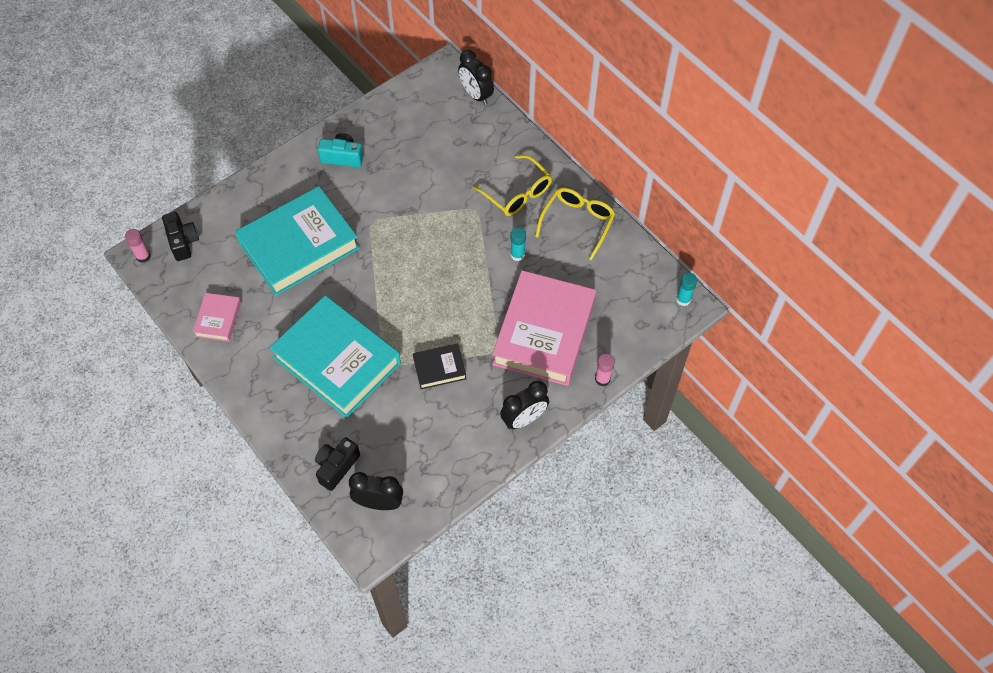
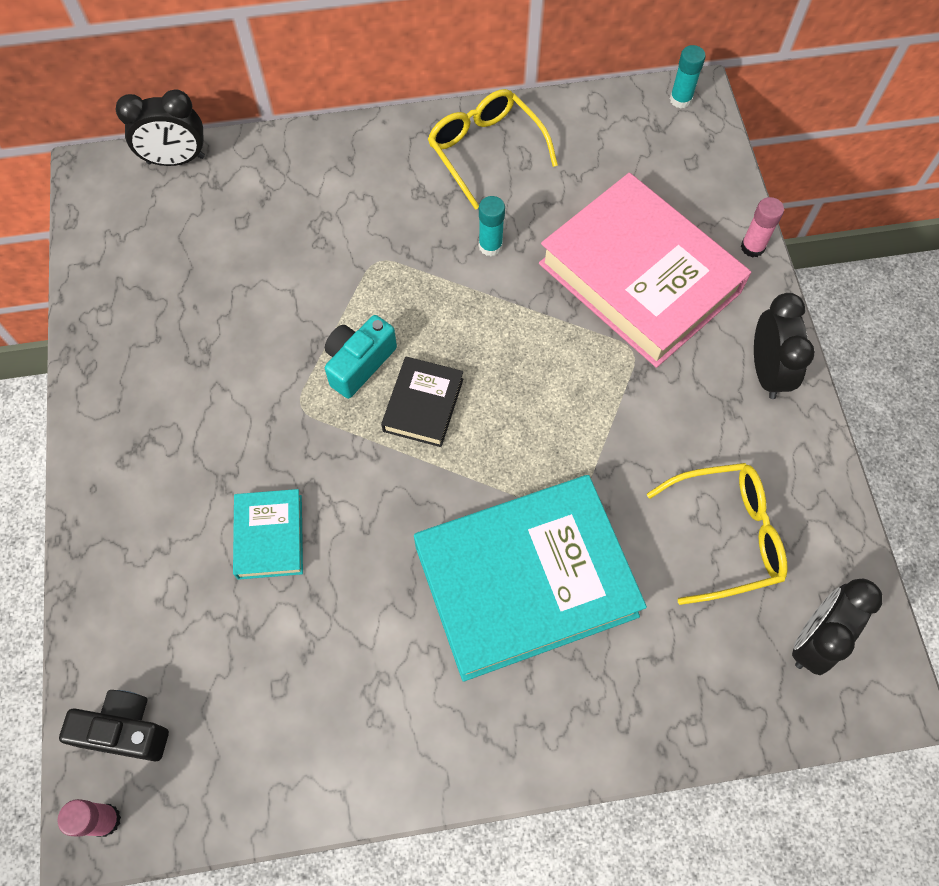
camera: 60 degrees left, 5 degrees up
(218, 319) = (329, 740): pink book -> none
(299, 246) = (270, 536): turquoise book -> turquoise book, size x0.46
(336, 467) = (720, 674): black camera -> none
(342, 157) = (146, 390): turquoise camera -> turquoise camera (359, 363)
(439, 368) = (623, 440): black book -> black book (423, 405)
(517, 193) = (386, 195): yellow glasses -> yellow glasses (727, 535)

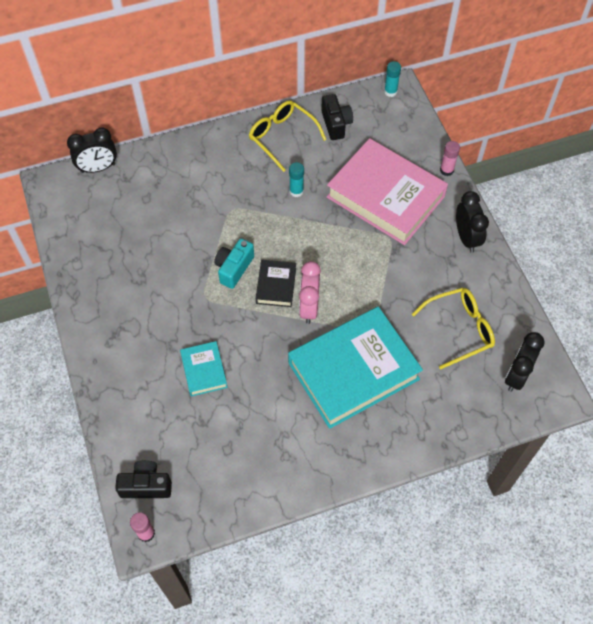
camera: 10 degrees left, 5 degrees down
(471, 452) = (309, 307): none -> pink clock
(579, 141) = (336, 124): none -> black camera

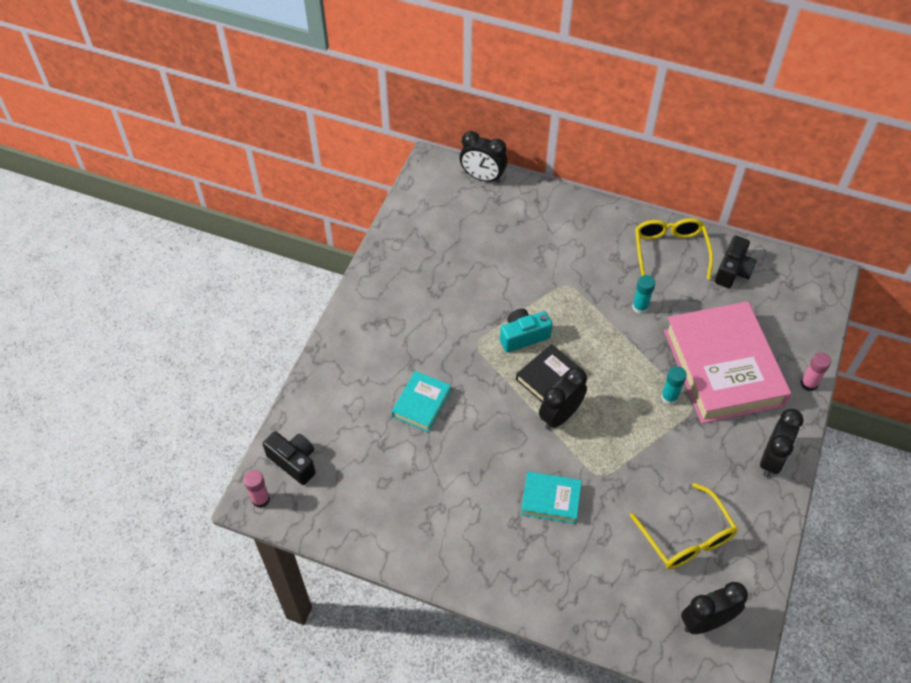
camera: 40 degrees right, 5 degrees down
(309, 307) = (560, 416): pink clock -> black clock
(353, 371) = (550, 500): turquoise book -> turquoise book, size x0.46
(390, 91) = (816, 275): turquoise glue stick -> turquoise glue stick (669, 397)
(460, 329) = (687, 537): yellow glasses -> yellow glasses turned 45 degrees clockwise

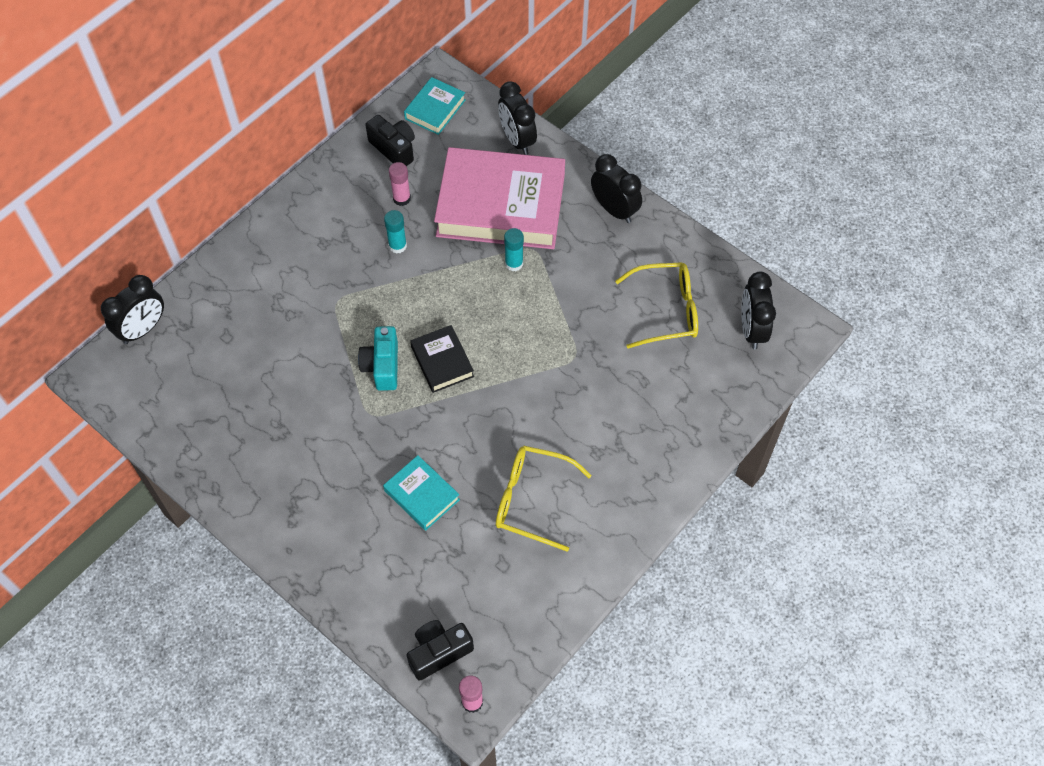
camera: 70 degrees left, 5 degrees up
(550, 500) = (584, 411): turquoise book -> turquoise book (435, 109)
(560, 416) = (493, 367): black clock -> black clock (517, 140)
(669, 251) = (341, 191): yellow glasses -> yellow glasses (531, 500)
(809, 383) = (548, 145): pink glue stick -> pink glue stick (402, 198)

